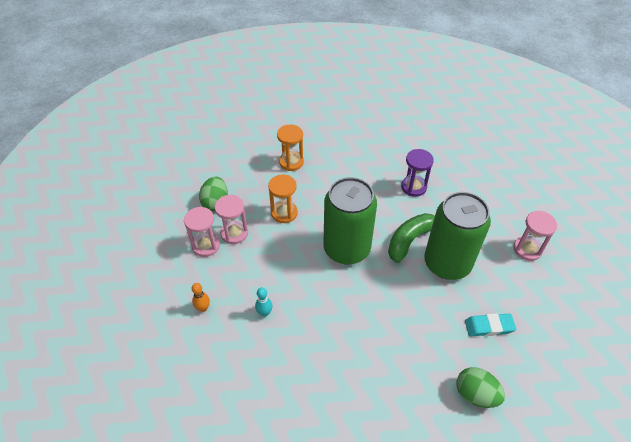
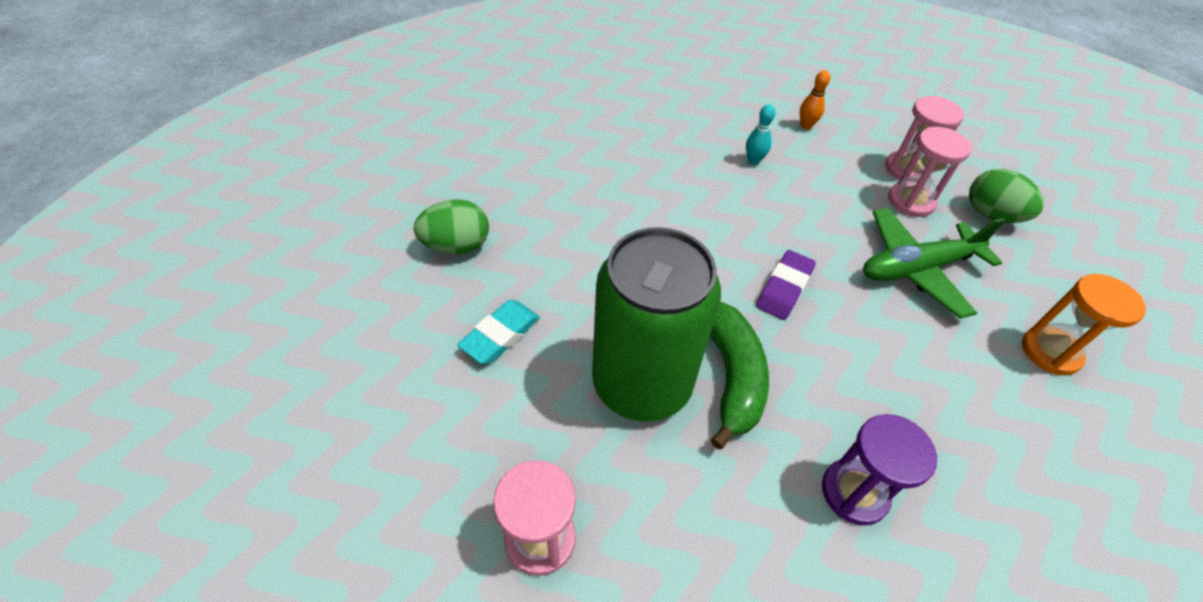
camera: 130 degrees right, 0 degrees up
(284, 213) = (916, 269): orange hourglass -> green plane
(346, 249) = (784, 288): green can -> purple eraser

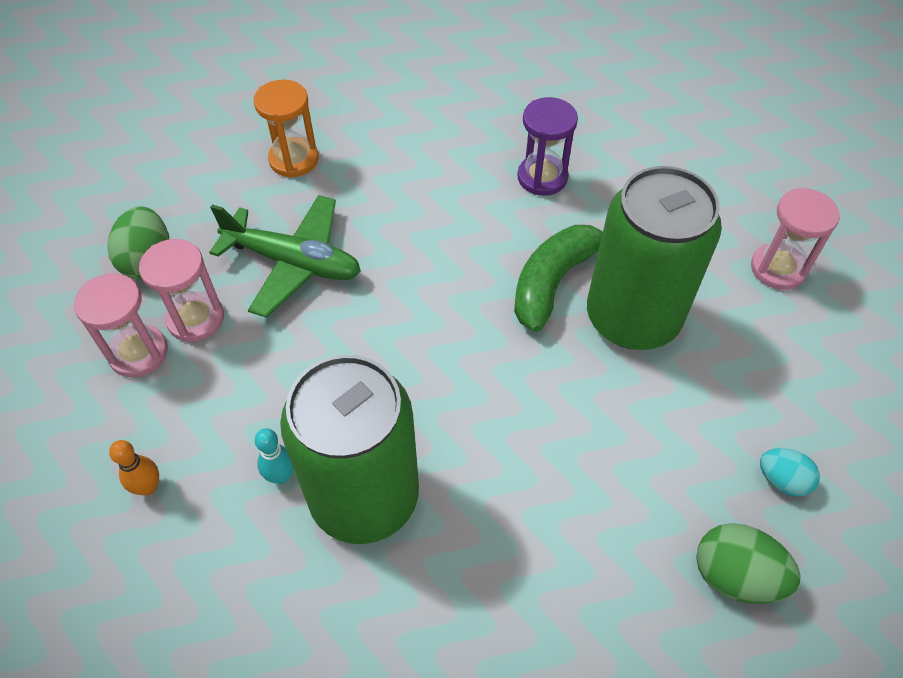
camera: 140 degrees left, 5 degrees up
(448, 320) = (782, 480): none -> turquoise egg
(500, 335) = (735, 432): turquoise eraser -> none
(701, 174) = (364, 497): none -> green can
(784, 288) = (431, 317): purple eraser -> none

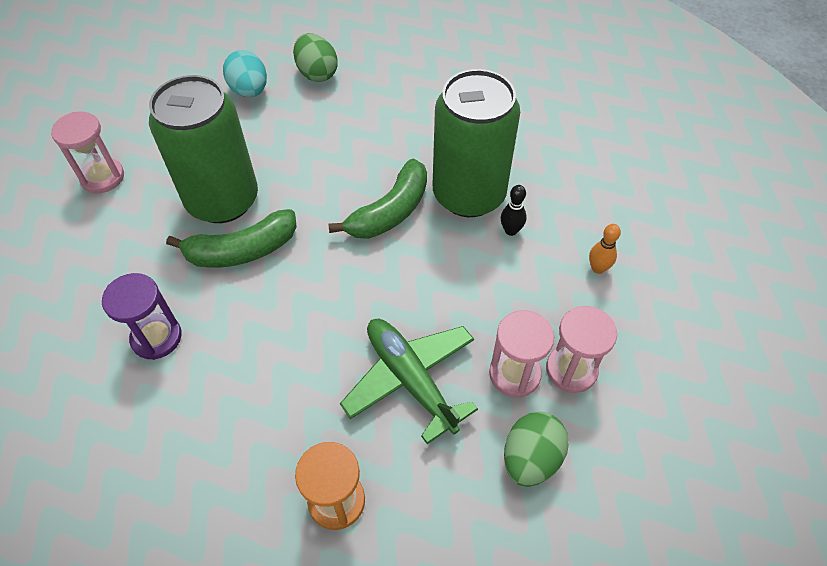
camera: 145 degrees left, 0 degrees up
(281, 476) = (511, 230): turquoise bowling pin -> black bowling pin
(442, 414) = (390, 211): none -> green banana
(782, 480) = (249, 91): turquoise egg -> turquoise egg, size x1.56

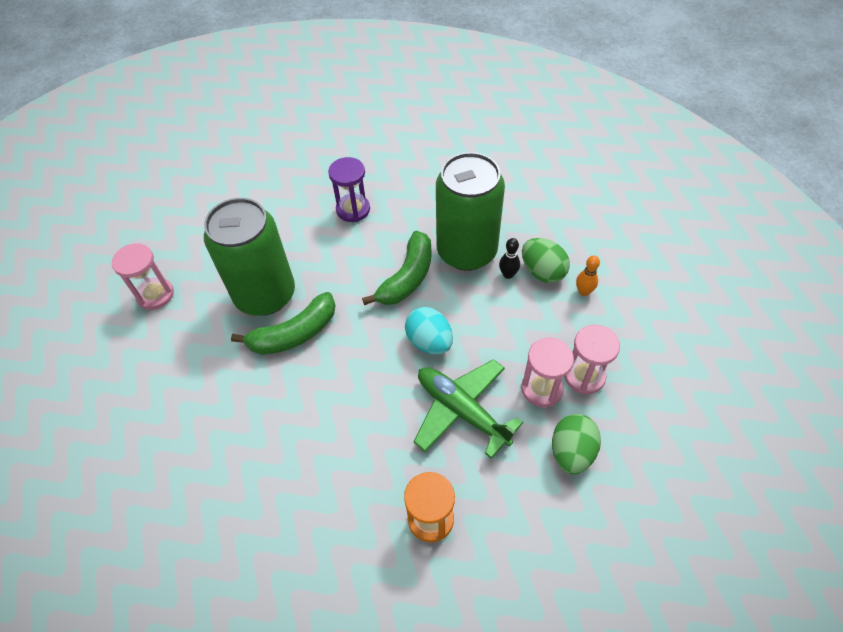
camera: 10 degrees left, 0 degrees up
(156, 337) = (244, 420): purple hourglass -> purple hourglass (353, 209)
(249, 91) = (260, 197): turquoise egg -> turquoise egg (429, 342)
(317, 73) = (313, 172): green egg -> green egg (542, 272)

